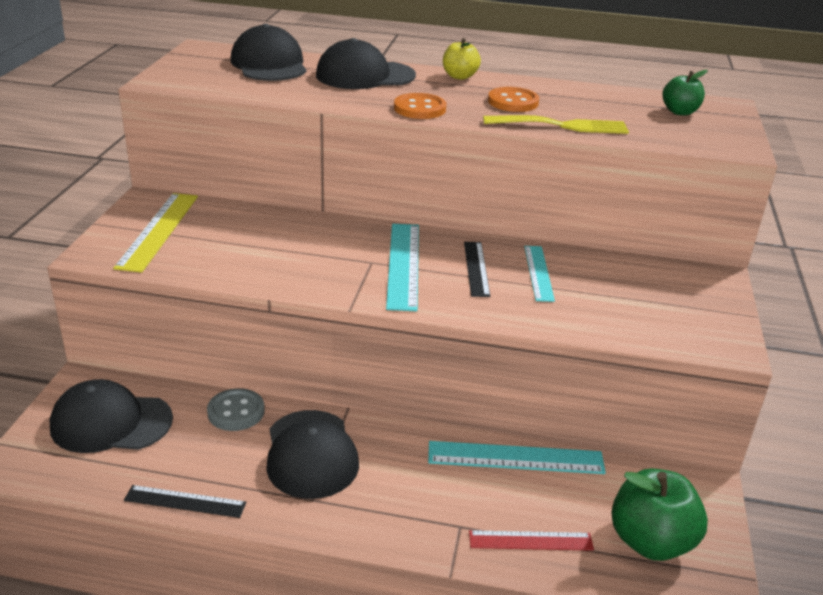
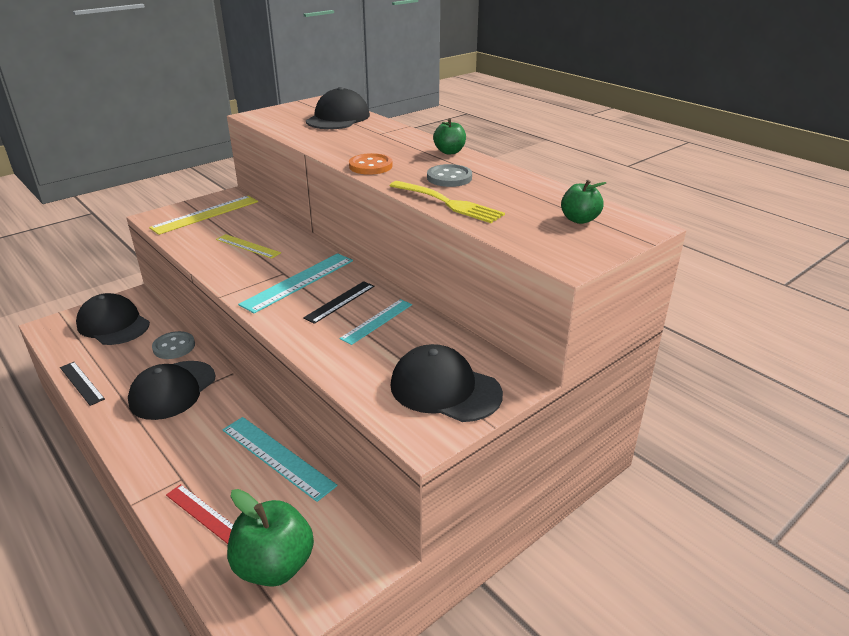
camera: 40 degrees right, 0 degrees up
(280, 248) = (248, 246): none -> yellow ruler
(365, 75) = (383, 137): black cap -> black cap (445, 389)
(459, 76) = (449, 152): yellow apple -> green apple
(513, 102) = (449, 178): orange button -> grey button

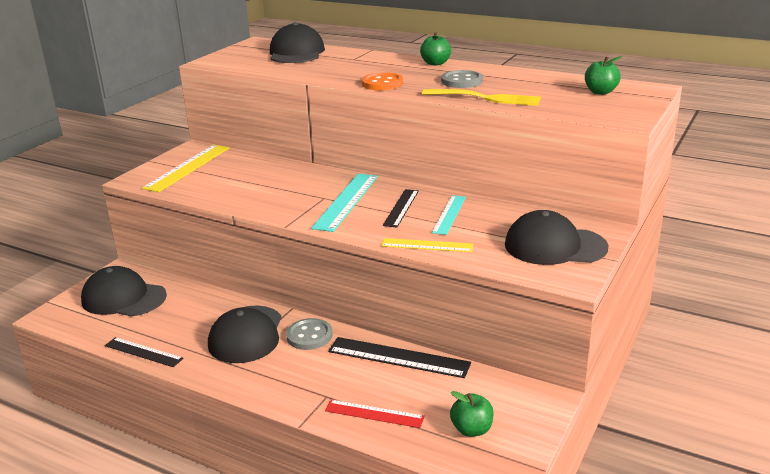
camera: 20 degrees left, 5 degrees down
(174, 347) = (210, 301): grey button -> grey button (309, 336)
(248, 246) = (264, 184): yellow ruler -> yellow ruler (427, 245)
(274, 566) = (471, 429): green apple -> green apple, size x0.57
(277, 457) = (398, 357): turquoise ruler -> black ruler

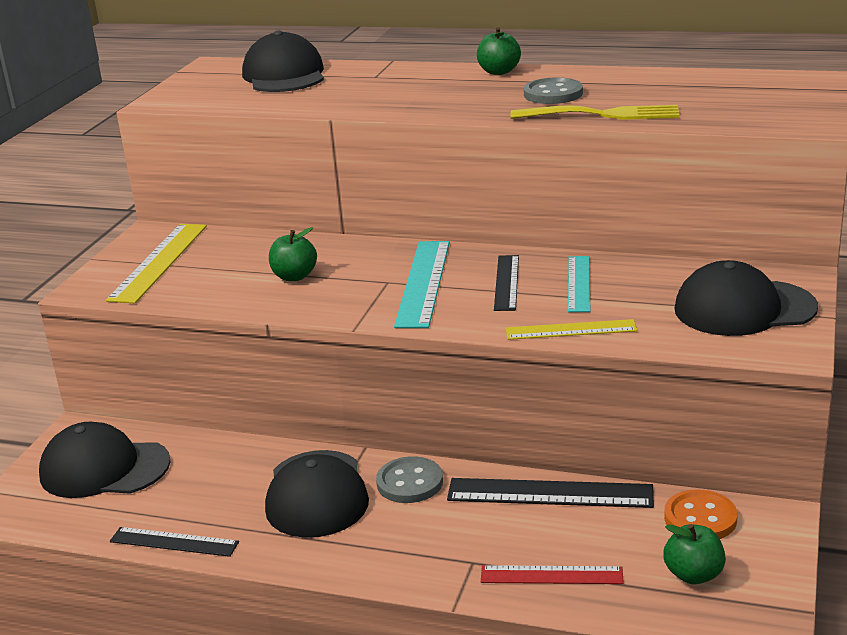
camera: 10 degrees left, 0 degrees up
(382, 83) = (442, 108): orange button -> orange button (700, 518)
(600, 92) = (752, 90): green apple -> green apple (294, 276)

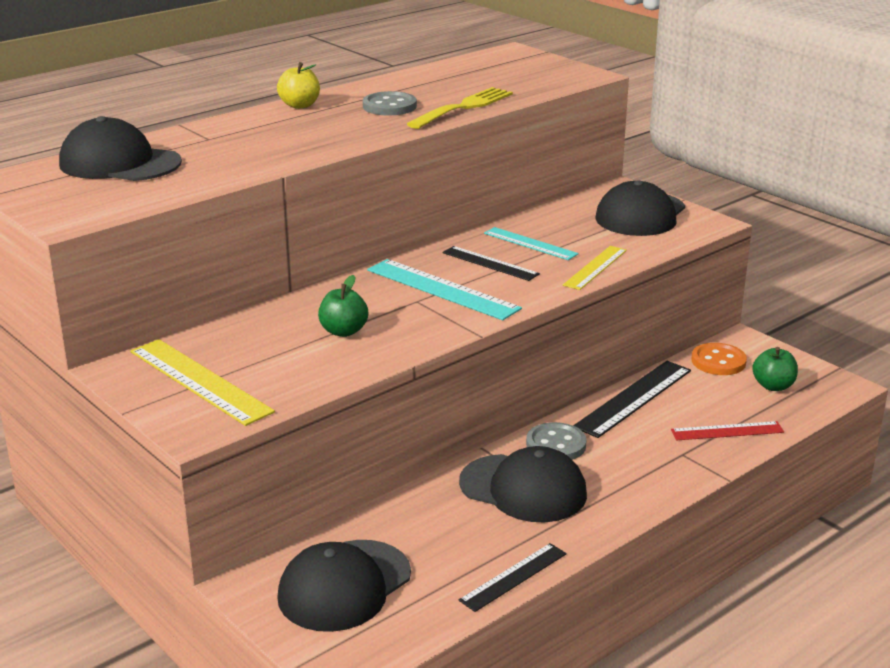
camera: 60 degrees left, 0 degrees up
(499, 72) = (300, 105): green apple -> yellow apple
(551, 575) = (727, 431): red ruler -> red ruler turned 45 degrees clockwise

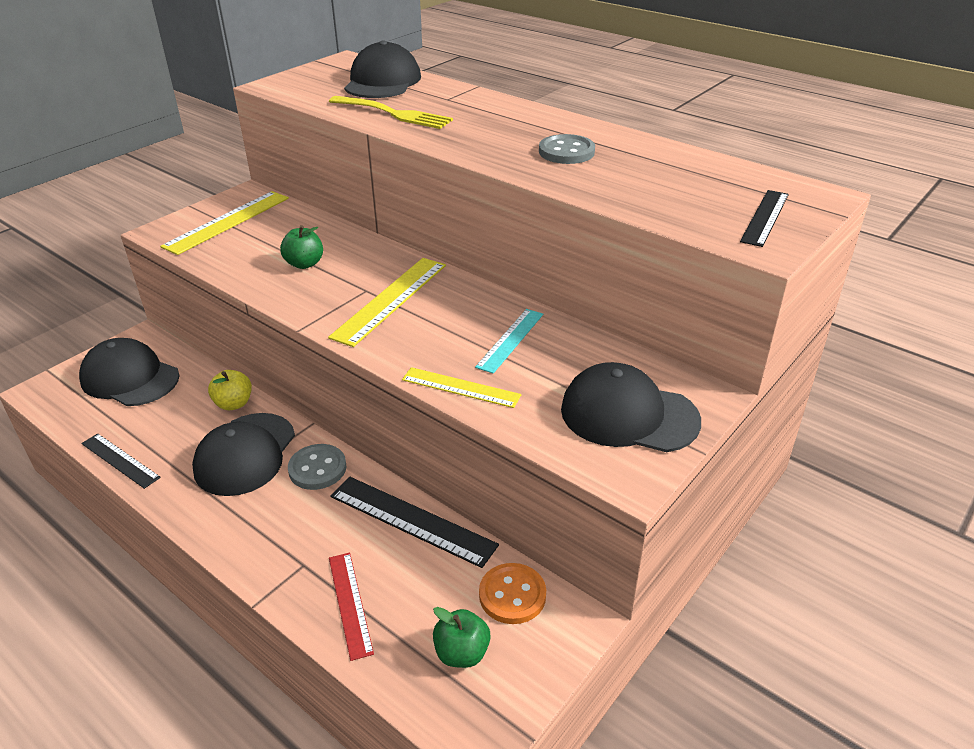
camera: 80 degrees right, 10 degrees up
(300, 105) = (547, 117): yellow apple -> yellow apple (234, 404)
(442, 289) = (390, 300): turquoise ruler -> yellow ruler
(464, 107) = (584, 185): yellow fork -> yellow fork (394, 114)
(490, 263) = (454, 320): black ruler -> black ruler (765, 217)

